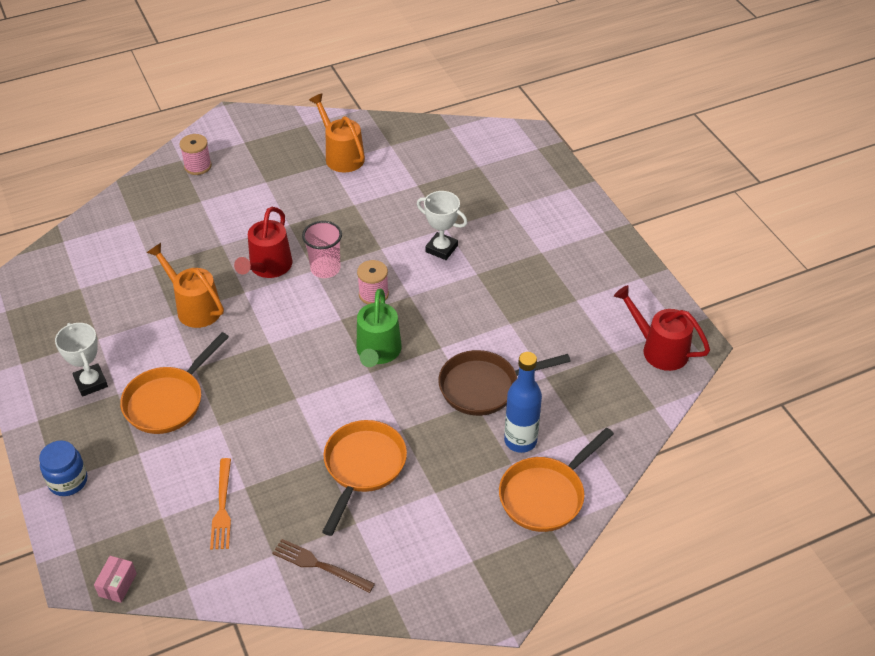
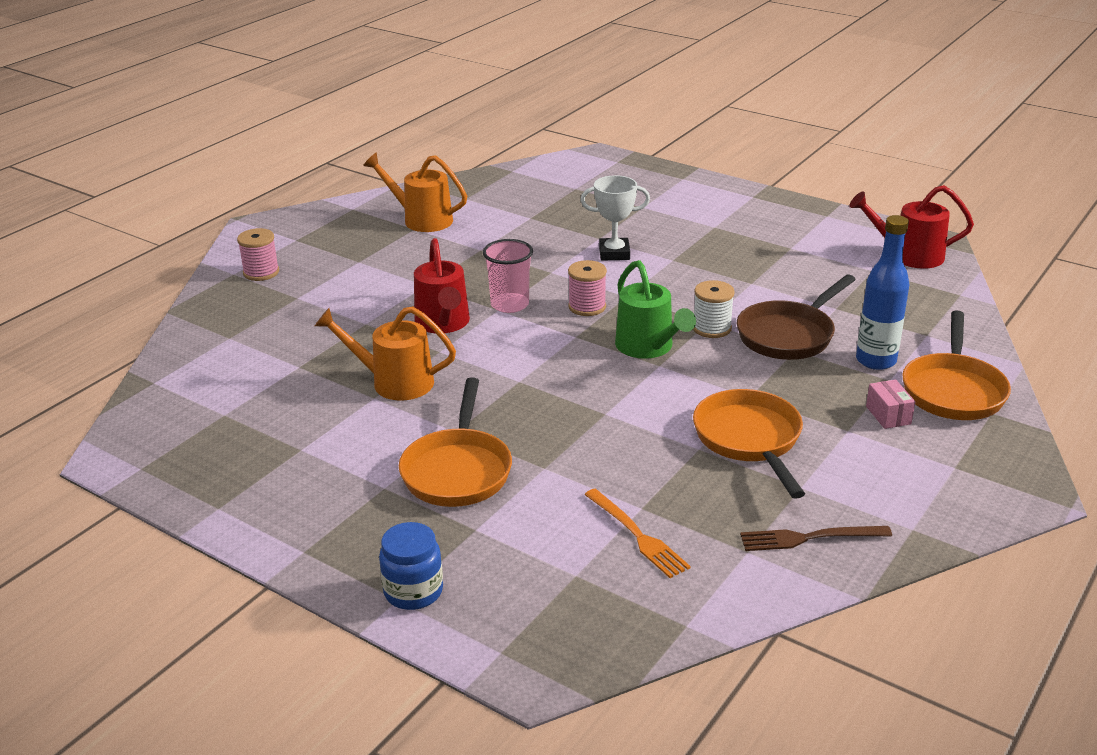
camera: 30 degrees left, 15 degrees down
(91, 382) = (337, 490): white trophy -> none
(117, 585) = (597, 661): pink box -> pink box (888, 415)
(437, 355) = (712, 328): none -> white spool

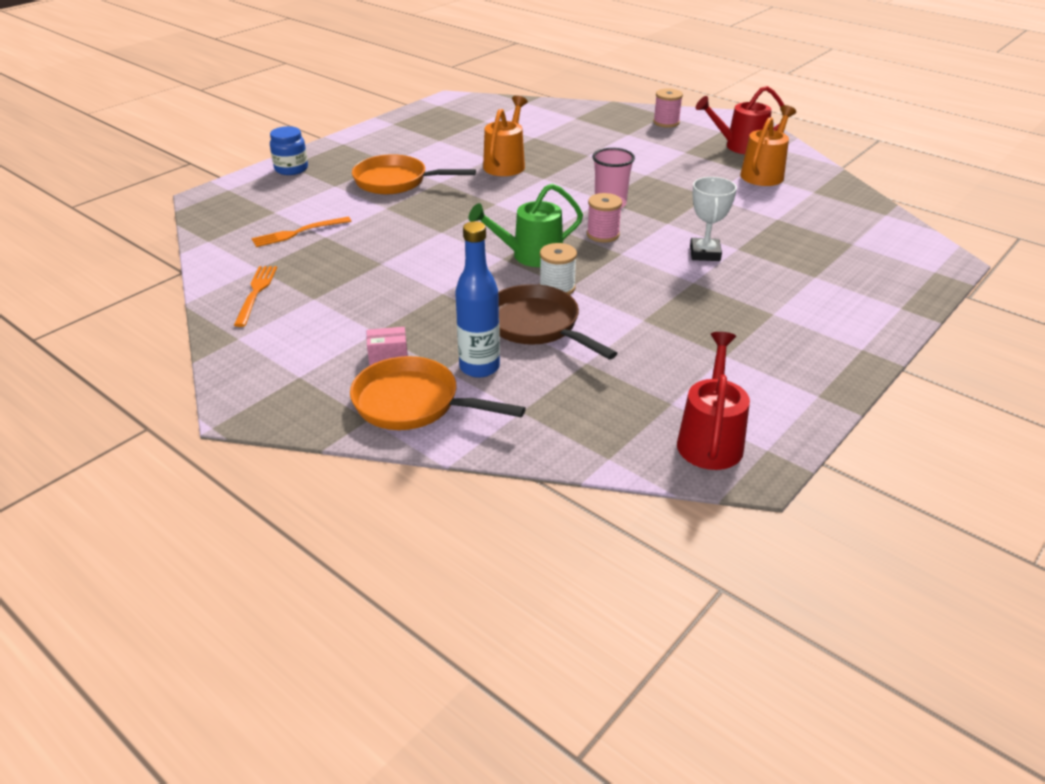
camera: 95 degrees right, 5 degrees up
(443, 324) = (582, 180): red watering can -> red watering can (739, 146)
(749, 440) = (382, 285): orange pan -> none
(809, 538) = (256, 293): brown fork -> orange fork

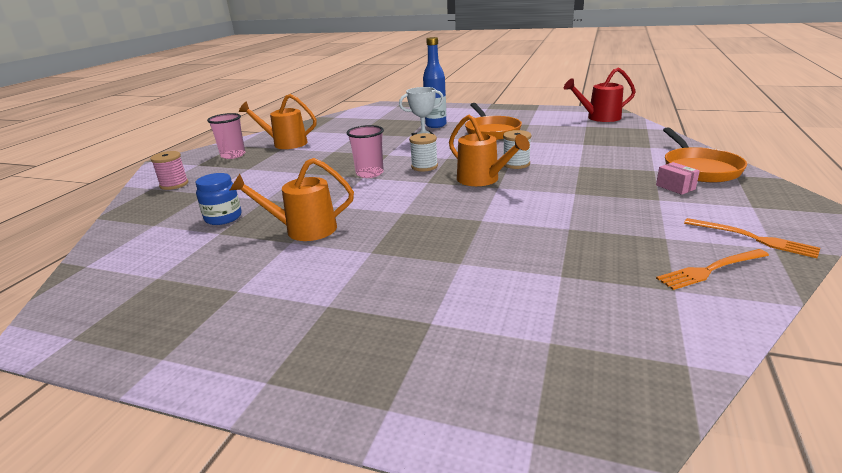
camera: 110 degrees left, 10 degrees down
(291, 169) = (401, 397): blue jar -> blue jar (223, 218)
(298, 232) = (576, 297): orange fork -> orange fork (753, 238)
(396, 181) = (388, 279): orange pan -> orange pan (491, 131)
(479, 367) = (635, 163): blue bottle -> blue bottle (436, 125)
(530, 256) = (483, 180): green watering can -> orange watering can
(537, 326) = (568, 160): brown pan -> none
(603, 234) = (424, 166): pink spool -> white spool
(739, 146) = (233, 155): red watering can -> pink cup

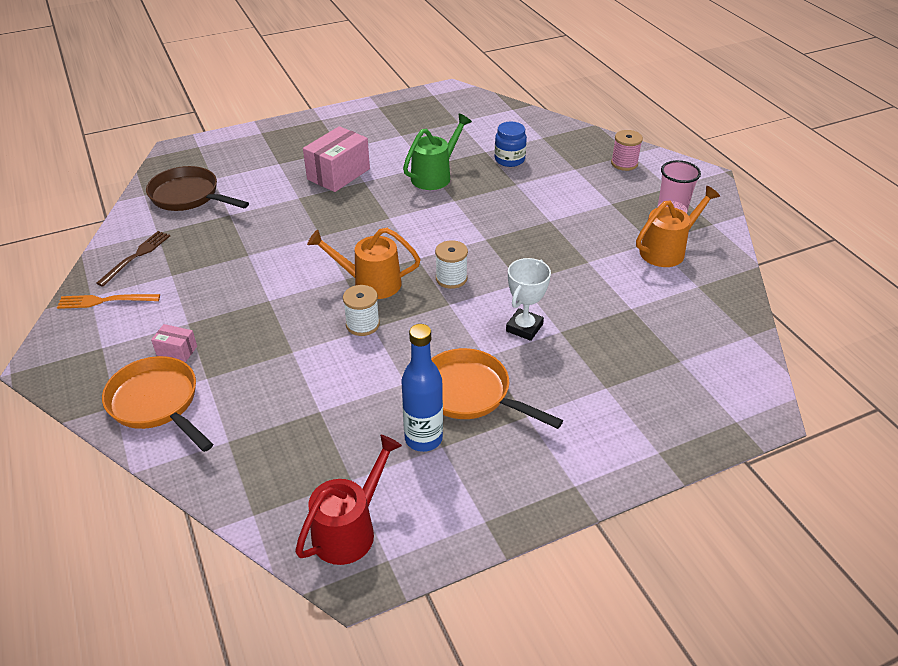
camera: 135 degrees right, 15 degrees up
(303, 230) = (435, 175): orange watering can -> green watering can
(369, 173) = (487, 246): pink cup -> none
(382, 271) = (338, 174): none -> pink box
(436, 125) = (568, 377): blue bottle -> blue bottle (423, 438)
(606, 326) = (188, 196): none -> brown pan
(710, 270) = (136, 256): orange fork -> brown fork

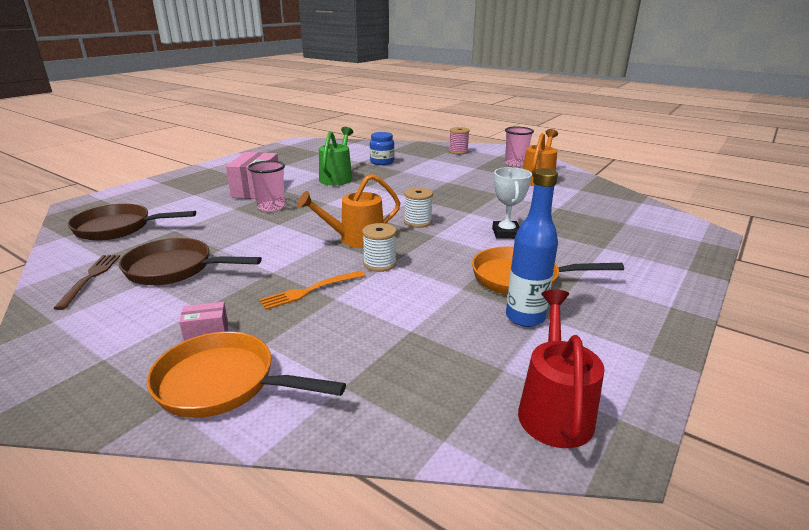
camera: 30 degrees left, 15 degrees down
(105, 301) = (76, 320): orange fork -> orange fork (310, 290)
(199, 268) = (175, 269): none -> brown pan
(332, 207) = (271, 207): none -> pink cup

